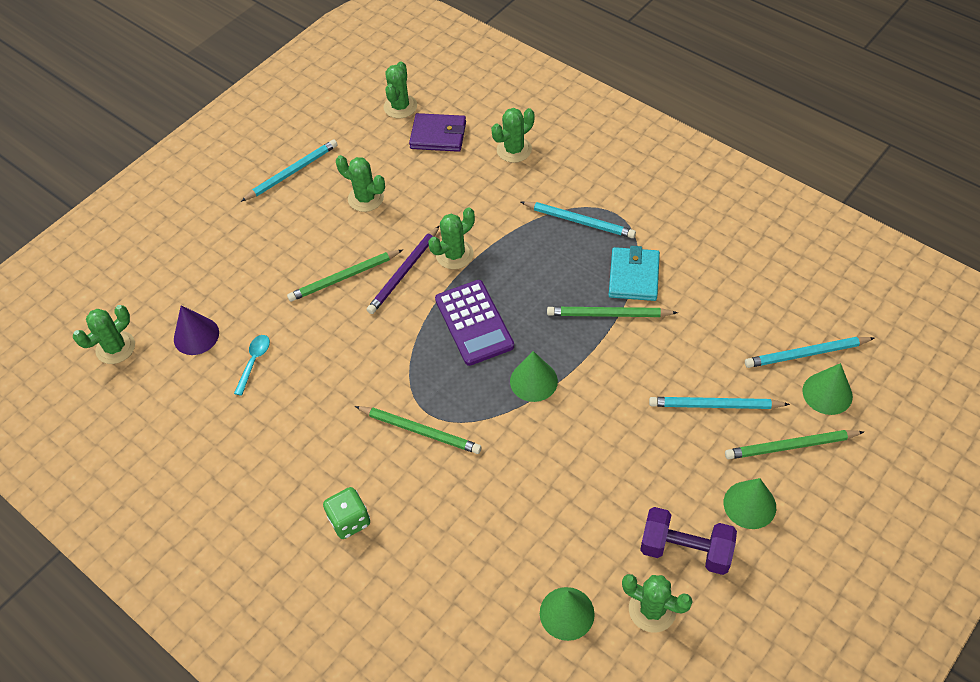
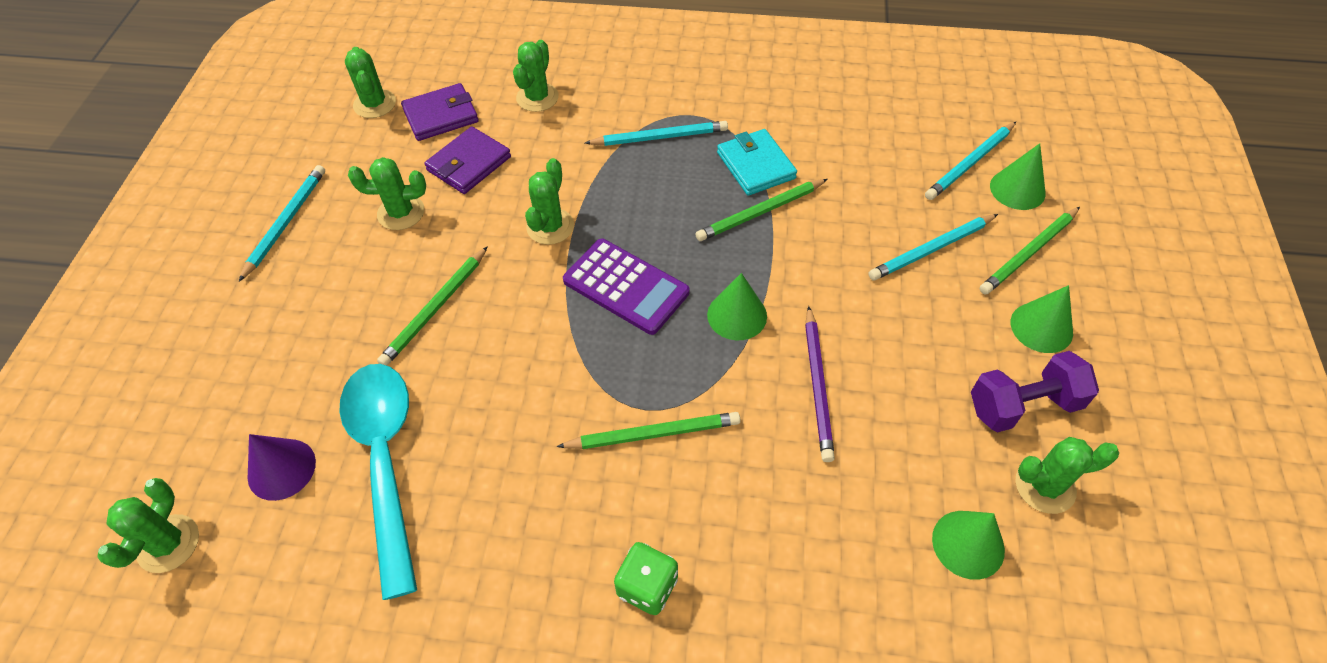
camera: 35 degrees left, 0 degrees up
(254, 362) = (385, 461): turquoise spoon -> turquoise spoon, size x2.48
(404, 272) = (505, 270): purple pencil -> purple pencil (818, 385)
(432, 181) = (469, 164): none -> purple wallet

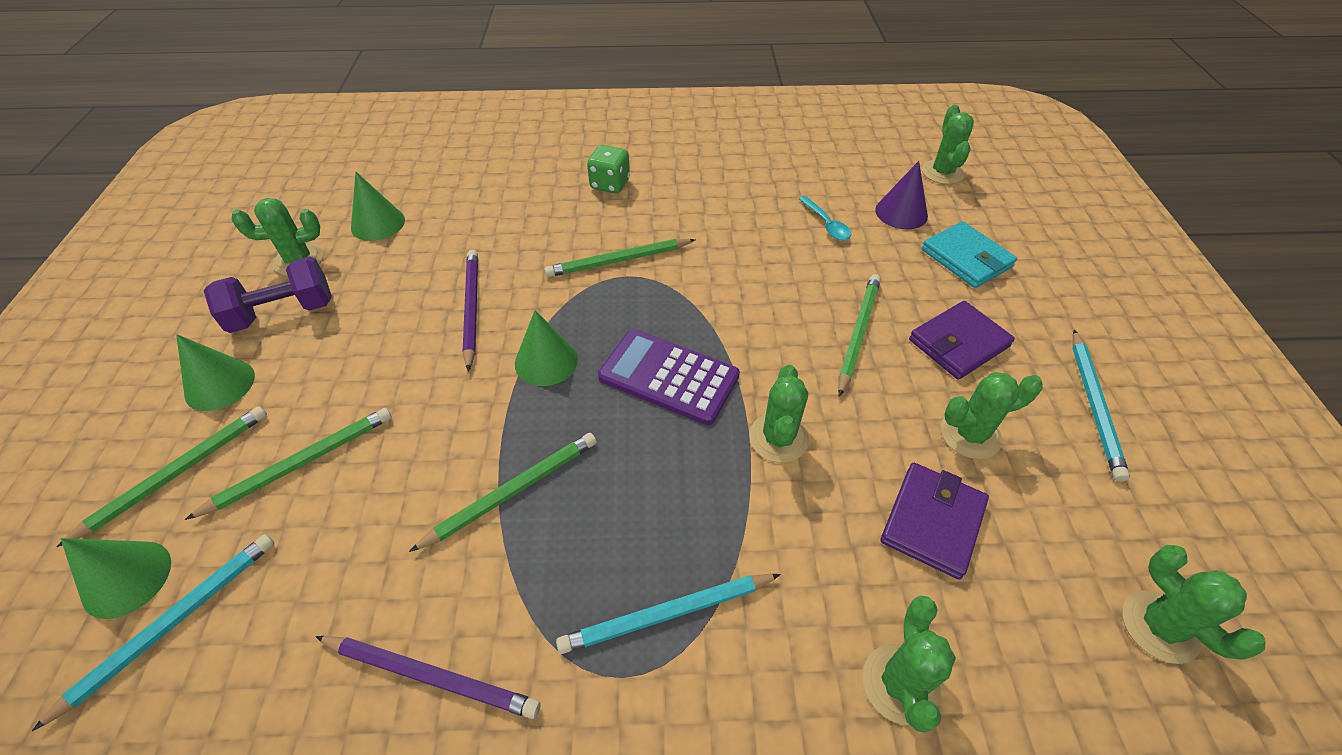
camera: 170 degrees right, 5 degrees down
(385, 461) = (826, 224): turquoise spoon -> turquoise spoon, size x0.40
(441, 116) = (1034, 614): purple wallet -> purple wallet (958, 343)
(756, 165) = (514, 574): turquoise wallet -> turquoise wallet (966, 258)
(800, 126) = (431, 675): none -> purple pencil
(931, 250) = (301, 463): turquoise pencil -> green pencil

